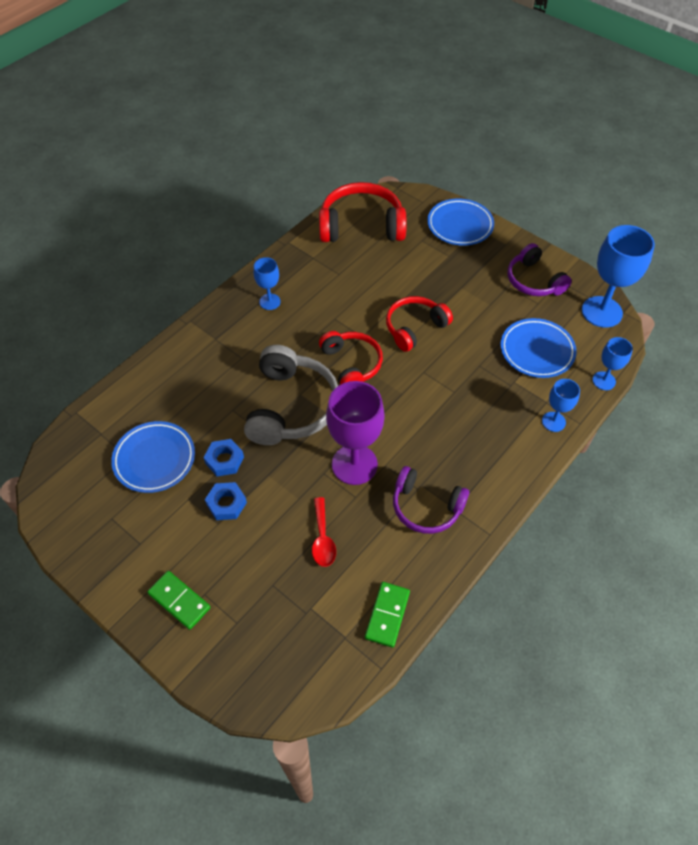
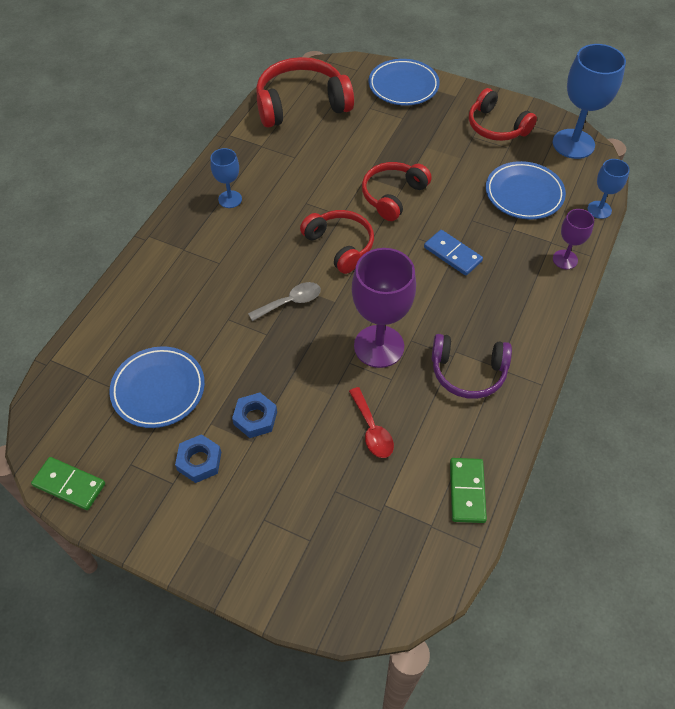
camera: 15 degrees left, 0 degrees up
(179, 601) = (238, 533): green domino -> green domino (69, 485)
(224, 460) = (237, 373): blue nut -> blue nut (199, 461)
(291, 406) = (291, 302): grey headphones -> grey spoon
(450, 394) = (452, 254): none -> blue domino
(534, 281) = (496, 126): purple headphones -> red headphones
(553, 421) = (565, 259): blue goblet -> purple goblet

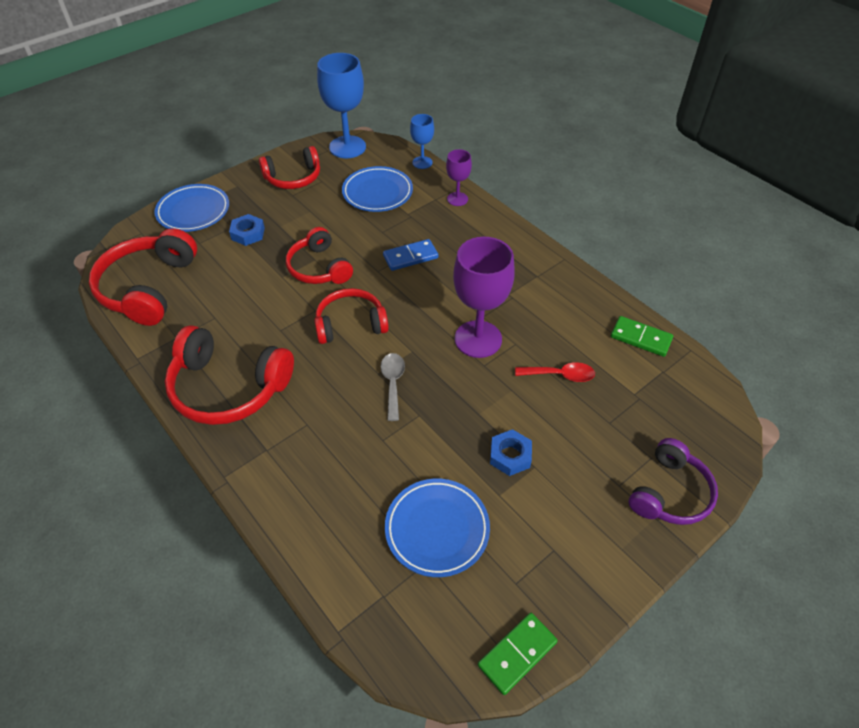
camera: 65 degrees left, 5 degrees down
(199, 461) = (538, 518): blue nut -> blue nut (248, 233)
(230, 199) = (229, 387): blue goblet -> red headphones
(468, 372) = (533, 294): purple headphones -> purple headphones (669, 493)

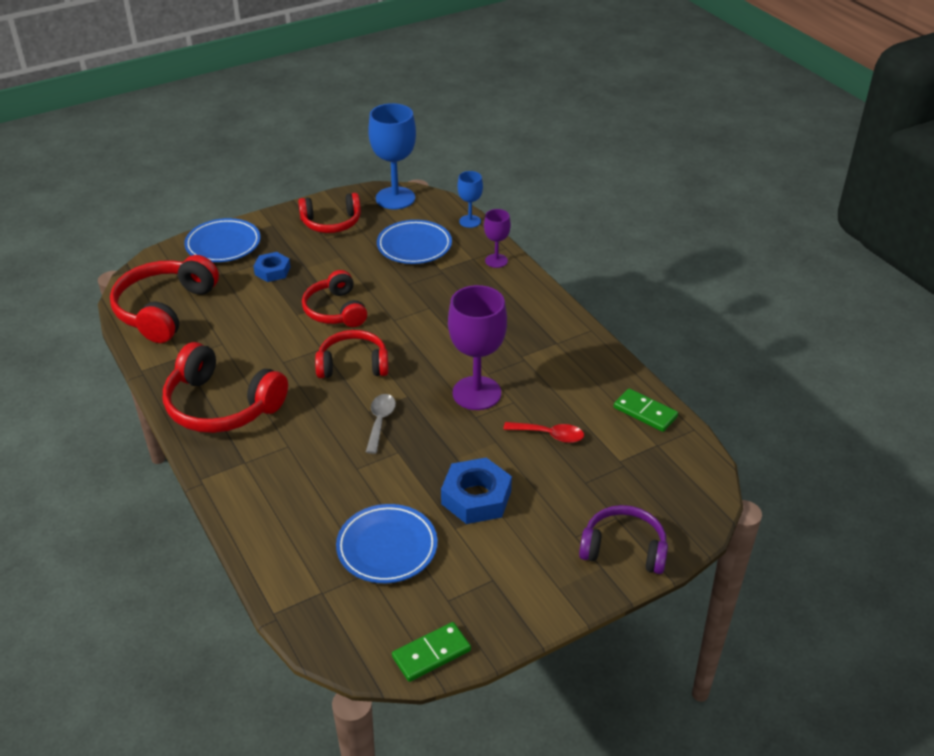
camera: 10 degrees right, 10 degrees down
(410, 257) = (431, 310): blue domino -> none
(510, 456) = (476, 497): blue nut -> blue nut, size x1.58
(669, 493) = (624, 549): purple headphones -> purple headphones turned 120 degrees counterclockwise

